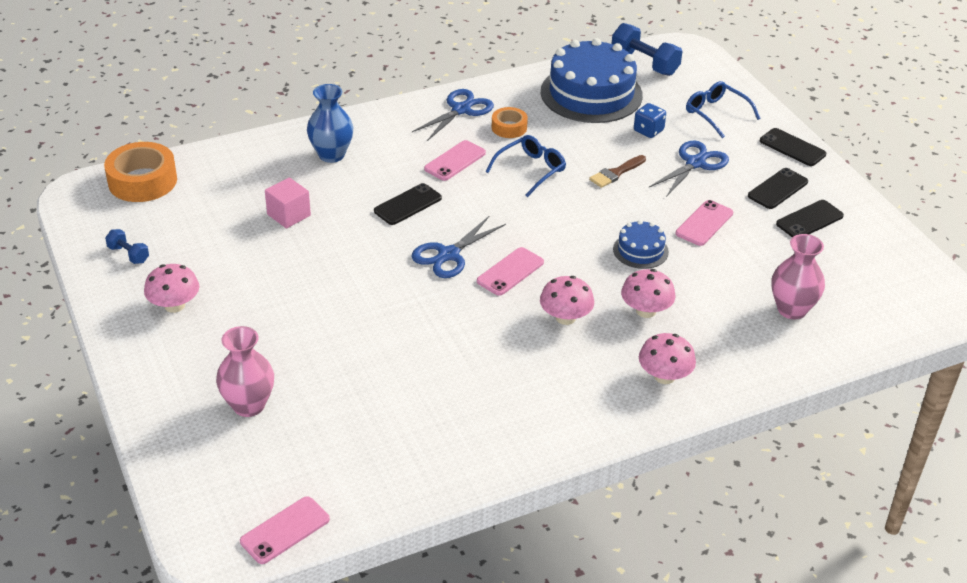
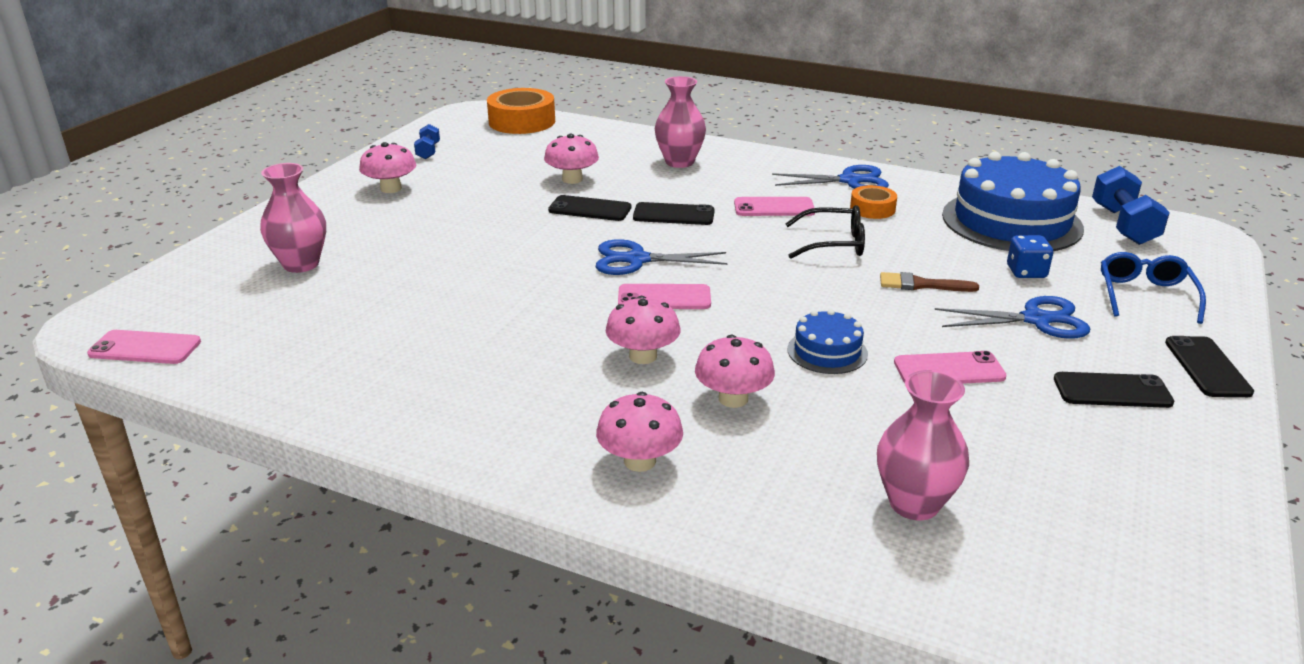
camera: 50 degrees right, 10 degrees down
(289, 215) = (572, 179): pink cube -> pink mushroom
(331, 155) = (679, 162): blue vase -> pink vase
(531, 170) = (834, 243): blue glasses -> black glasses
(809, 220) = (1107, 440): black phone -> black phone (590, 209)

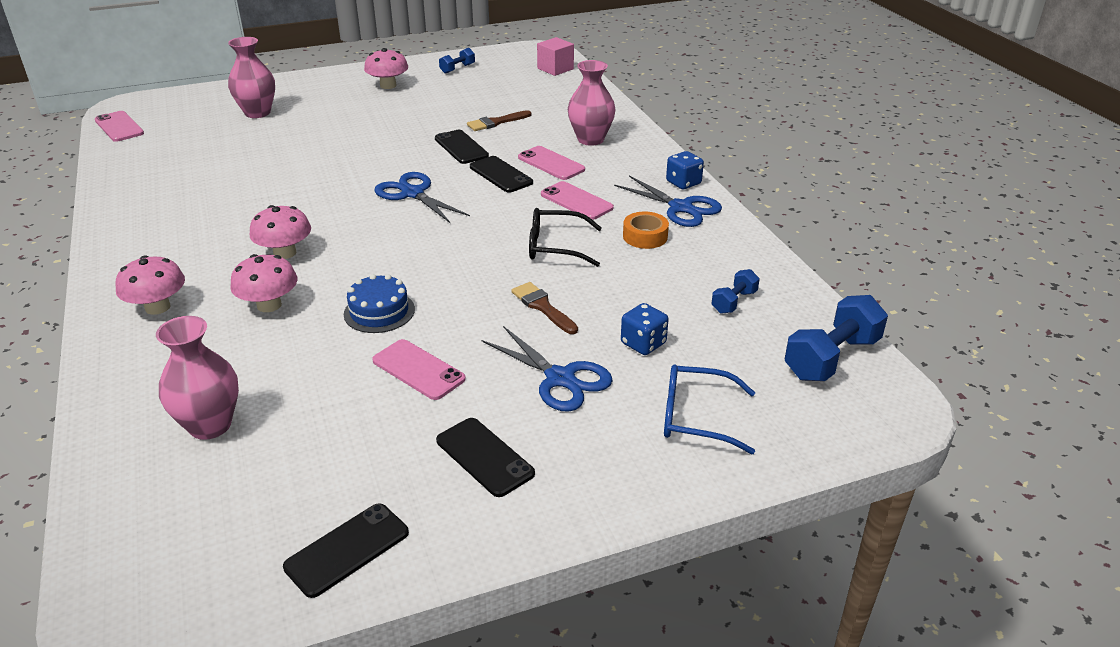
camera: 45 degrees right, 5 degrees up
(522, 121) = (555, 69): orange tape -> pink cube
(572, 179) = (496, 122): pink mushroom -> brown brush
(664, 298) = (372, 225): pink phone -> pink phone (551, 163)
(813, 164) = (683, 183): none -> blue dice
(834, 243) = (555, 246): black glasses -> black glasses turned 135 degrees clockwise
(1011, 221) = (734, 302): blue cake -> blue dumbbell
(1145, 295) = (695, 417): blue glasses -> blue glasses turned 135 degrees counterclockwise
(1207, 367) = (598, 495): black phone -> black phone (347, 549)

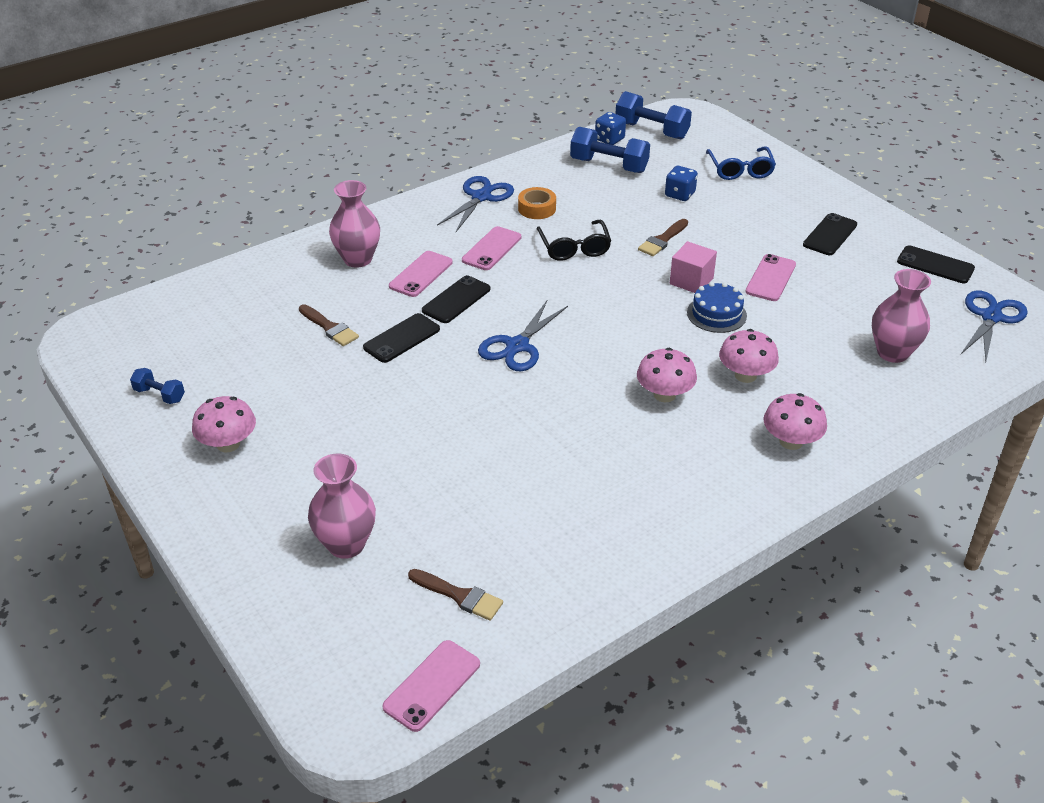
camera: 105 degrees left, 5 degrees up
(173, 141) = (459, 596): none -> brown brush
(555, 69) = (155, 313): pink cube -> pink cube (691, 281)
(560, 379) = (738, 220): blue scissors -> blue scissors (991, 317)
(683, 183) = (435, 200): blue dice -> blue dice (609, 139)
(734, 302) = (609, 165): blue dumbbell -> blue dumbbell, size x1.84

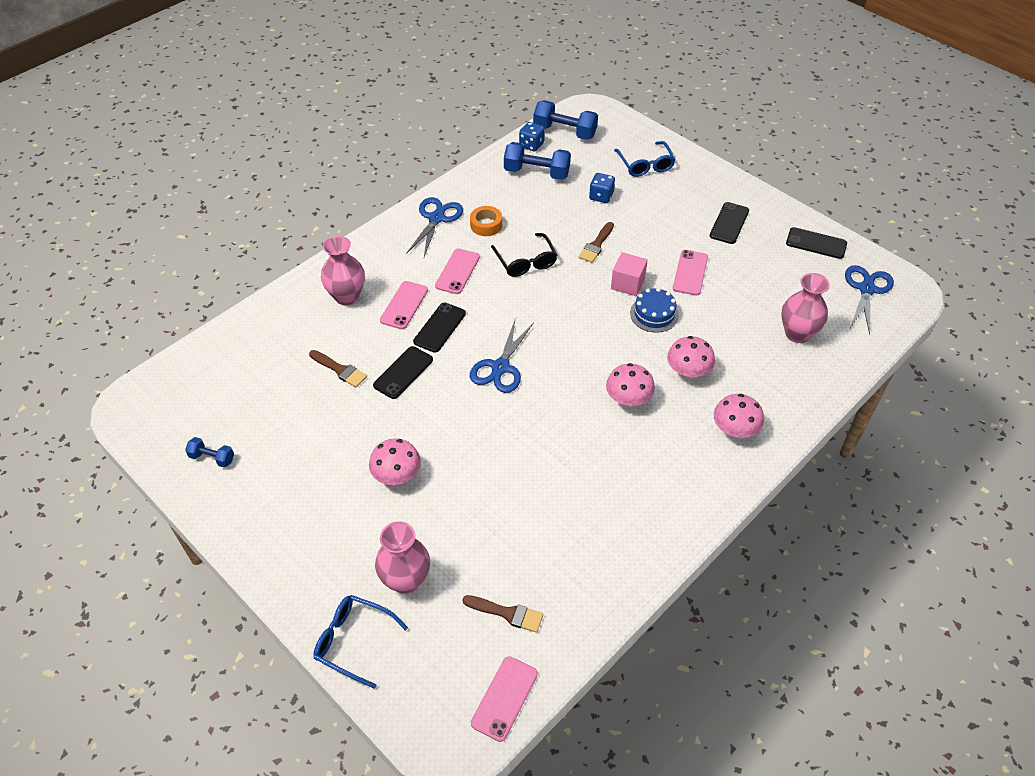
camera: 10 degrees left, 10 degrees up
(228, 444) = (284, 498): pink mushroom -> pink mushroom (397, 475)
(265, 598) = (353, 641): none -> blue glasses

